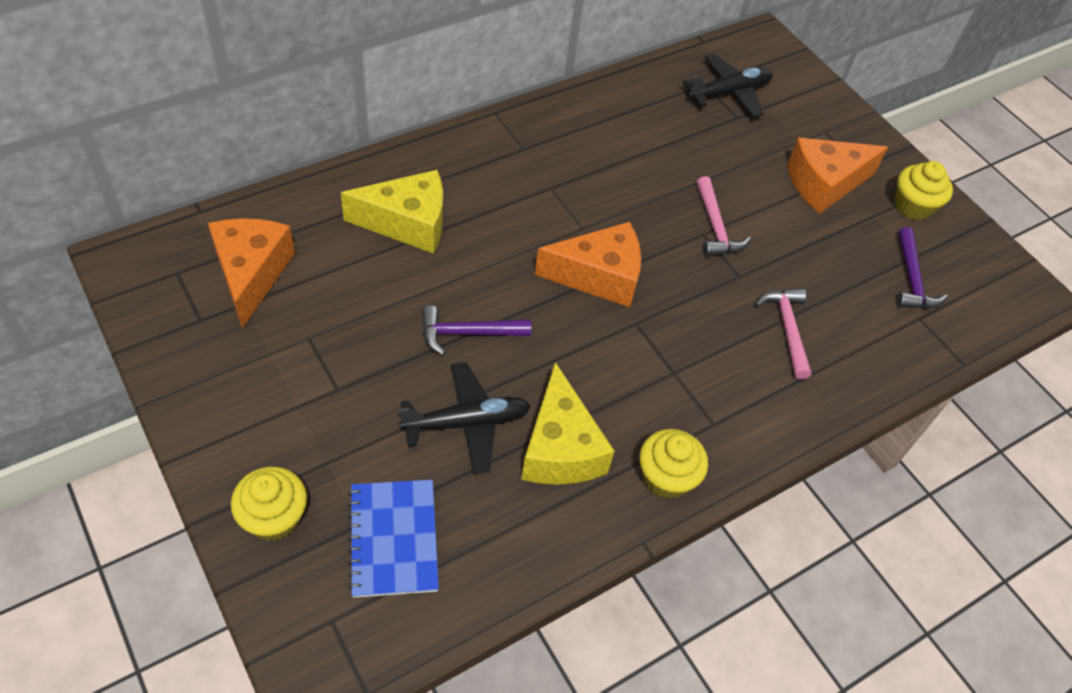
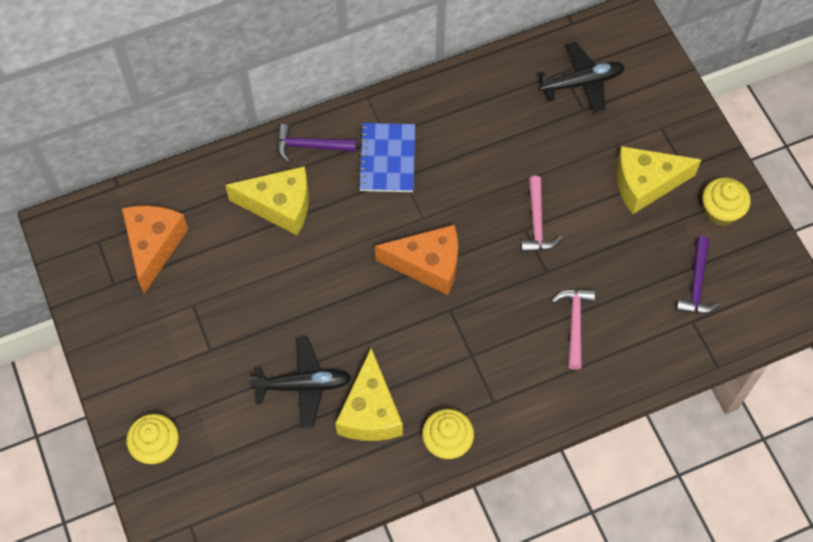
camera: 15 degrees right, 10 degrees up
(393, 539) = (238, 471): blue notebook -> blue notebook (387, 159)
(468, 333) = (314, 309): purple hammer -> purple hammer (310, 146)
(824, 184) = (645, 184): orange cheese -> yellow cheese

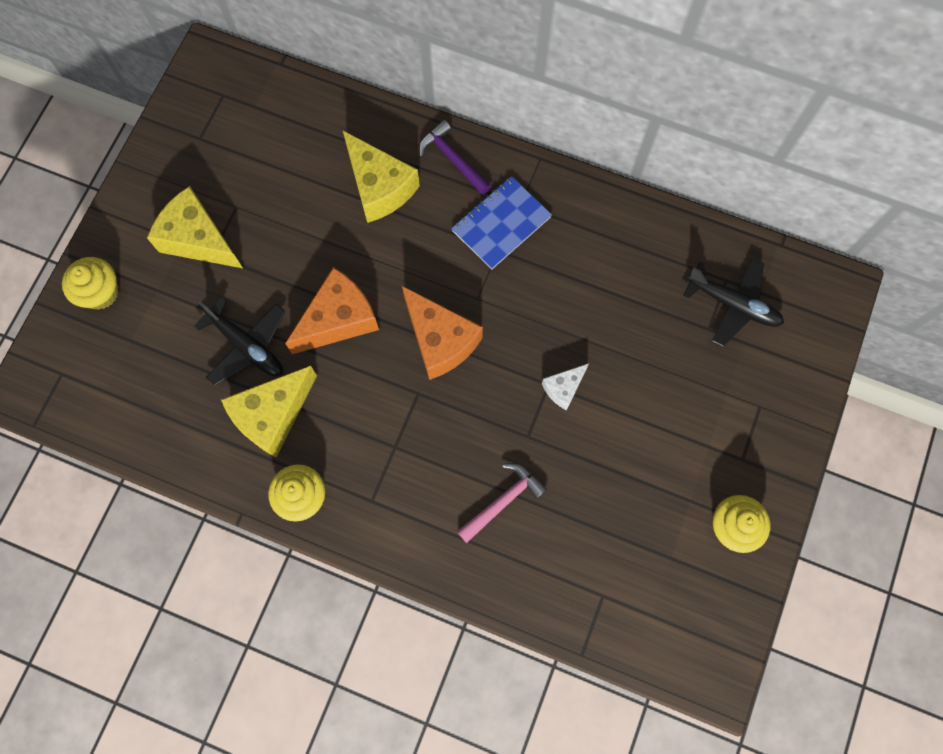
camera: 45 degrees right, 10 degrees up
(153, 246) = (257, 134): orange cheese -> orange cheese (339, 319)
(537, 223) = (563, 388): pink hammer -> white cheese
(645, 184) = (692, 441): yellow cheese -> yellow cheese (198, 239)
(696, 284) = (641, 568): purple hammer -> none

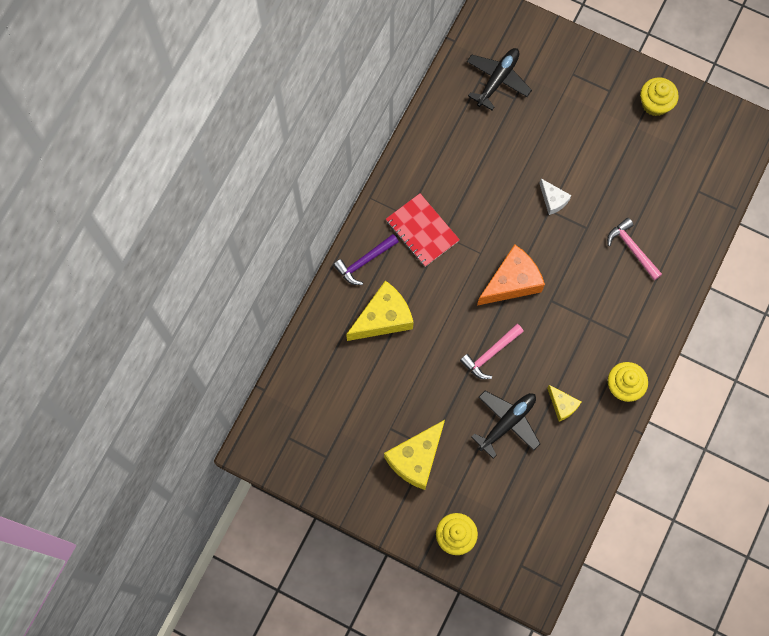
camera: 85 degrees left, 0 degrees up
(272, 415) = (562, 405): yellow cheese -> yellow cheese, size x0.53
(339, 319) = (490, 354): orange cheese -> pink hammer
(501, 224) = (422, 231): blue notebook -> red notebook

